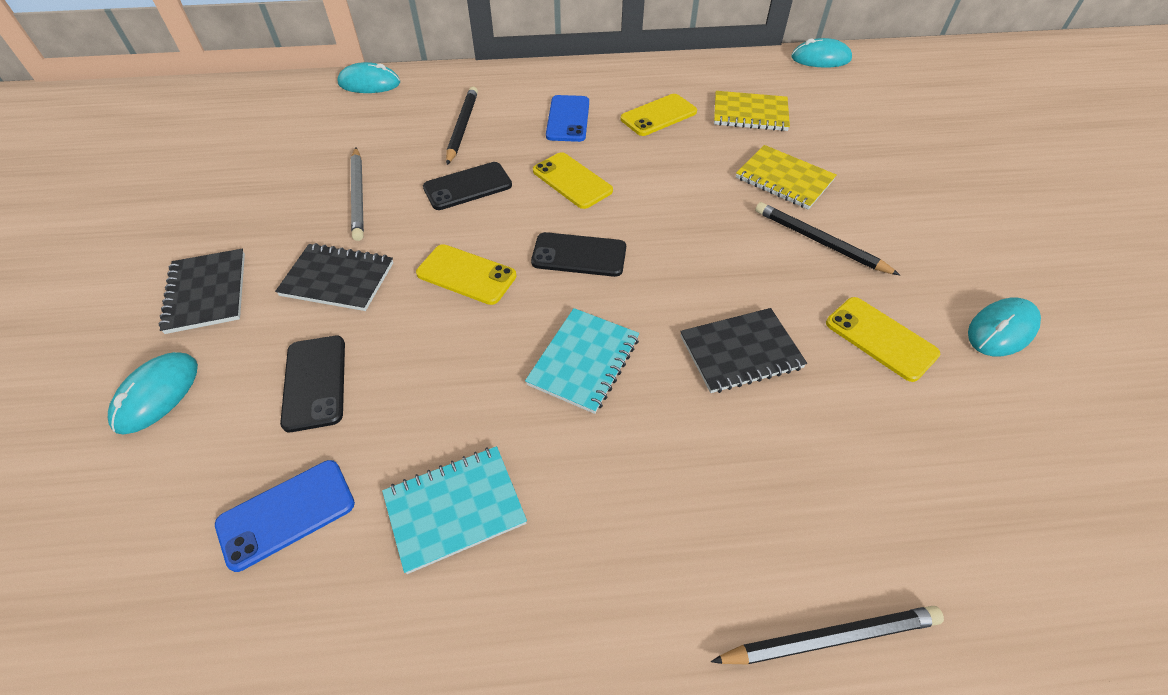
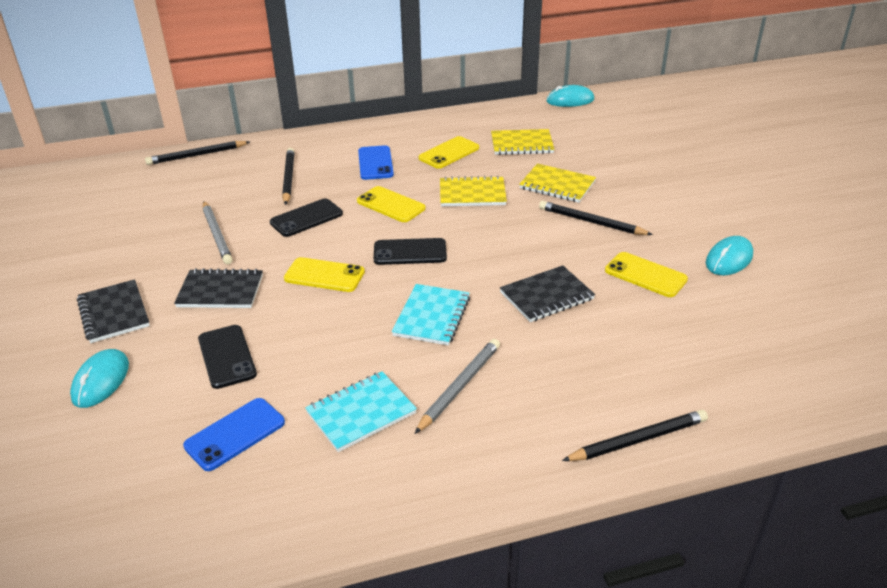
camera: 10 degrees left, 15 degrees down
(369, 83) = (197, 155): turquoise mouse -> black pencil
(595, 487) = (459, 386): none -> grey pencil
(675, 178) = (472, 194): none -> yellow notebook

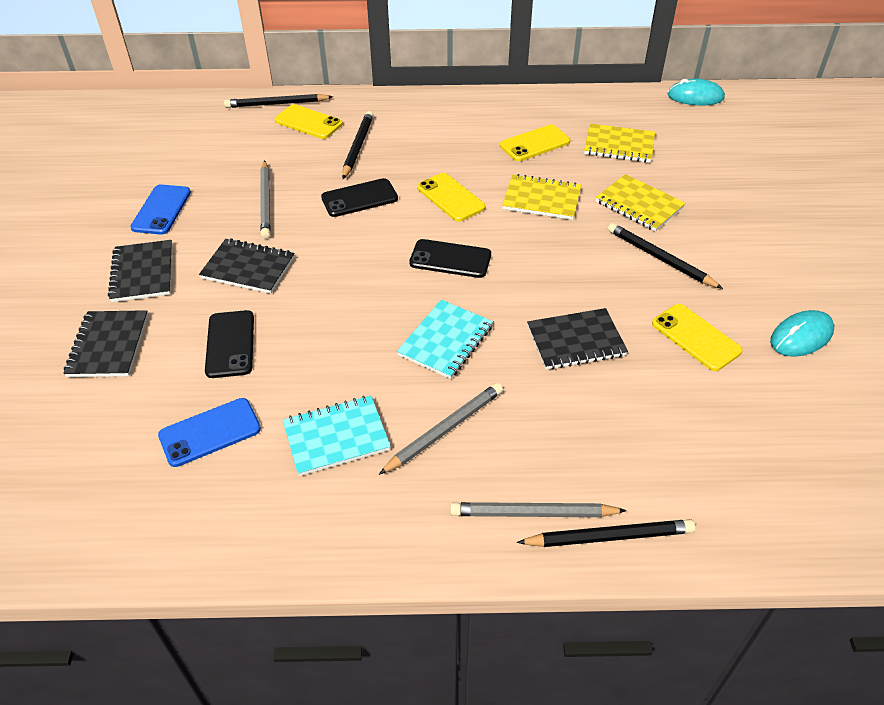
camera: 15 degrees right, 10 degrees up
(101, 381) = (108, 345): turquoise mouse -> black notebook
(324, 275) = (354, 270): yellow phone -> yellow phone (308, 122)
(375, 163) = (452, 143): blue phone -> blue phone (161, 210)
(565, 436) = (533, 513): none -> grey pencil

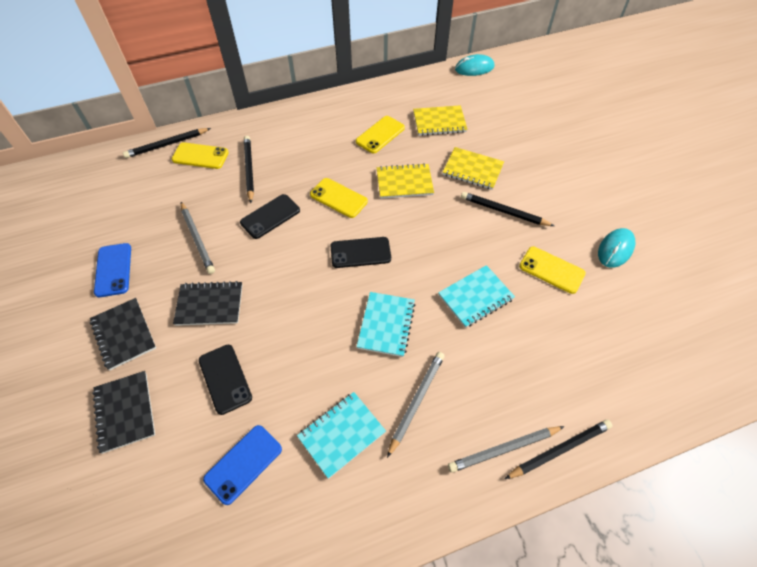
camera: 20 degrees left, 10 degrees up
(576, 341) = (475, 297): black notebook -> turquoise notebook

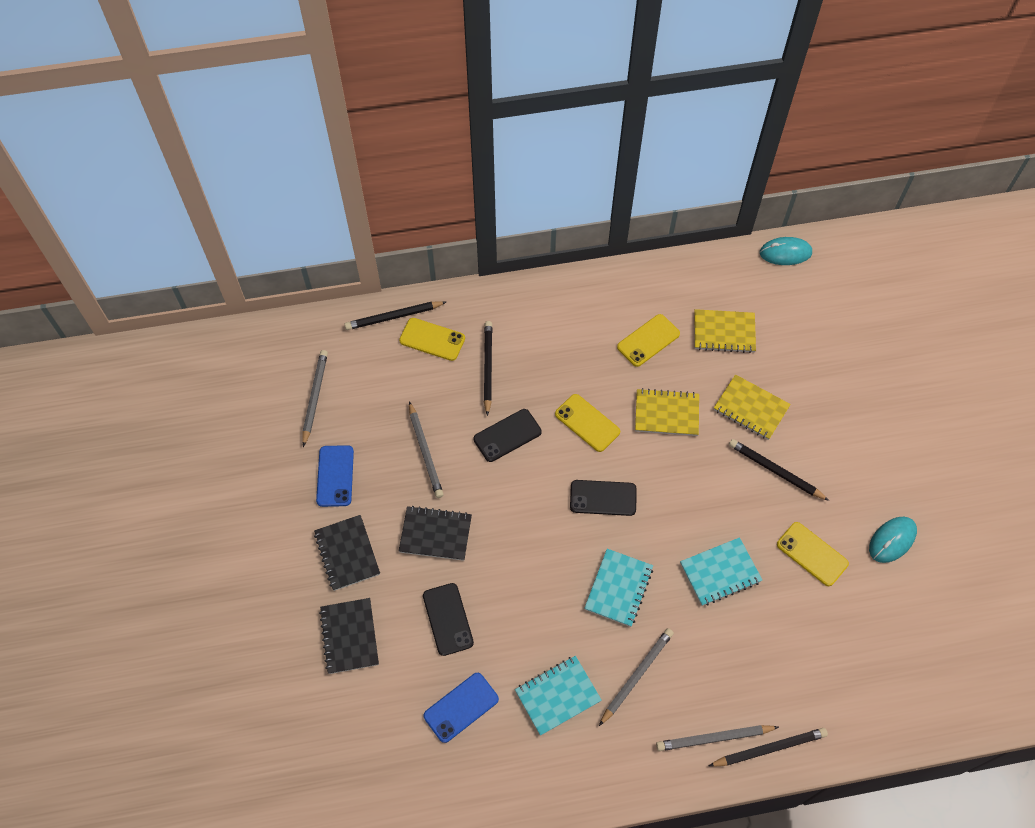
camera: 10 degrees right, 5 degrees up
(96, 211) = (315, 397): none -> grey pencil

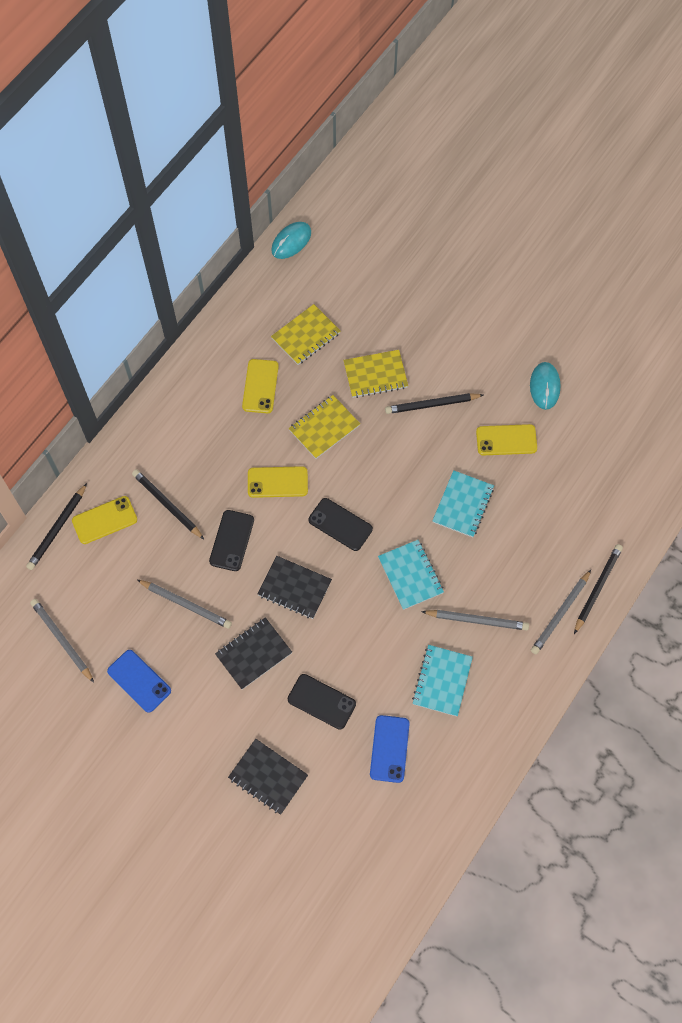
camera: 45 degrees left, 5 degrees up
(347, 553) = (206, 725): black notebook -> black notebook (294, 588)
(603, 498) = (340, 524): black phone -> black phone turned 75 degrees clockwise
(636, 675) = (477, 620): grey pencil -> grey pencil turned 105 degrees clockwise

